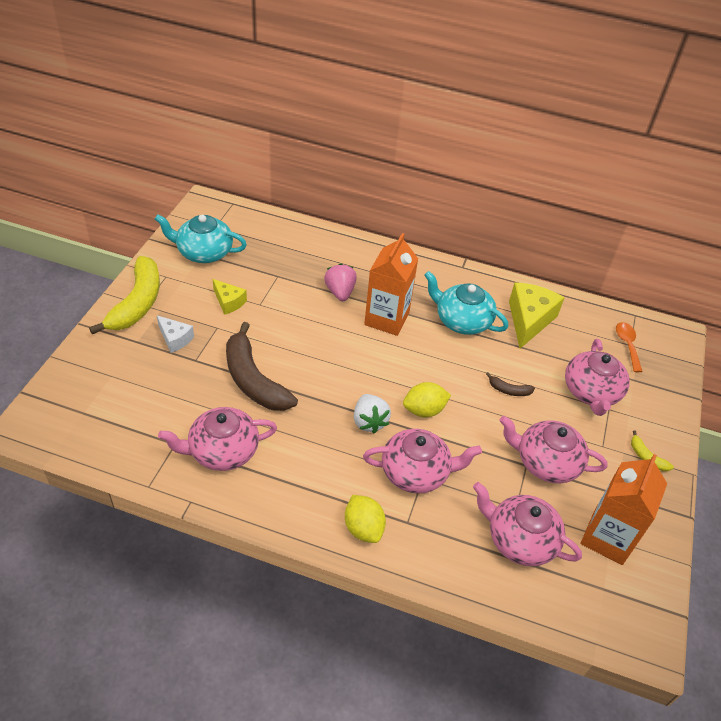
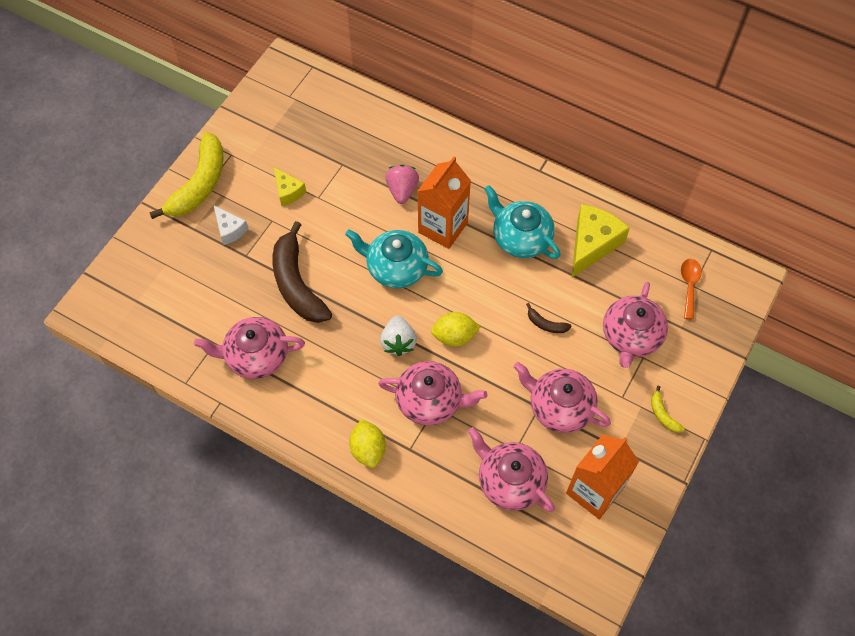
camera: 15 degrees right, 15 degrees up
(204, 252) = (273, 128): turquoise teapot -> turquoise teapot (396, 267)

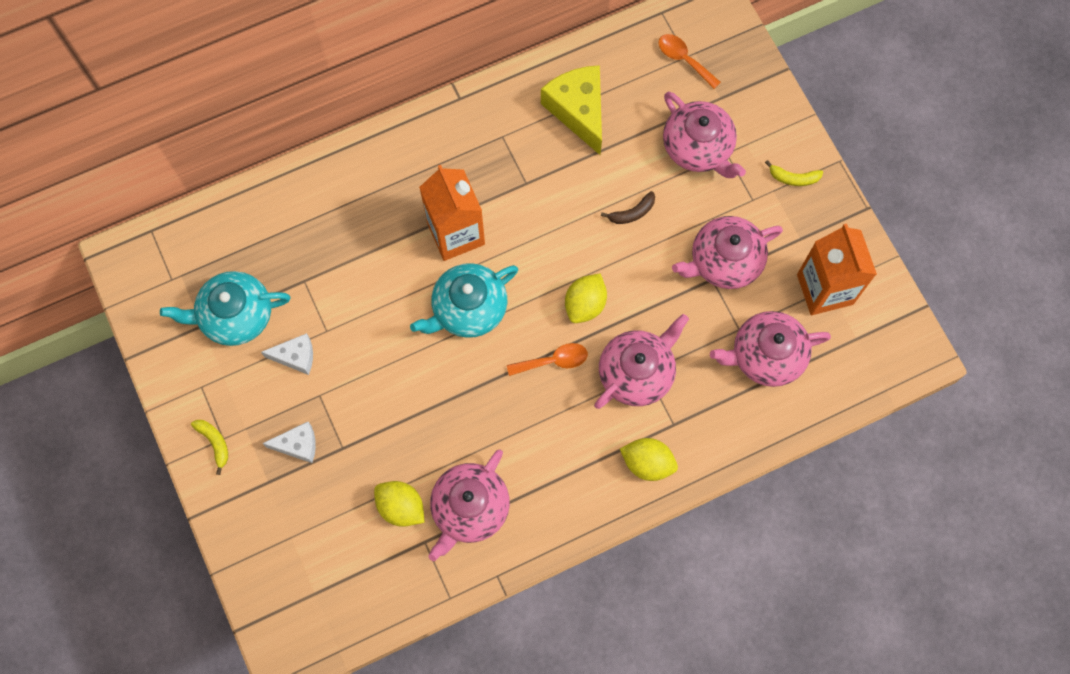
camera: 55 degrees left, 10 degrees up
(199, 184) = (214, 443): yellow banana -> yellow banana, size x0.42
(229, 314) = (401, 507): none -> yellow lemon
(288, 192) = (296, 357): yellow cheese -> white cheese
(297, 283) = (415, 416): brown banana -> none
(398, 342) = (553, 361): white strawberry -> orange spoon
(402, 190) = (382, 243): pink strawberry -> none
(520, 238) = (522, 169): turquoise teapot -> turquoise teapot (235, 315)

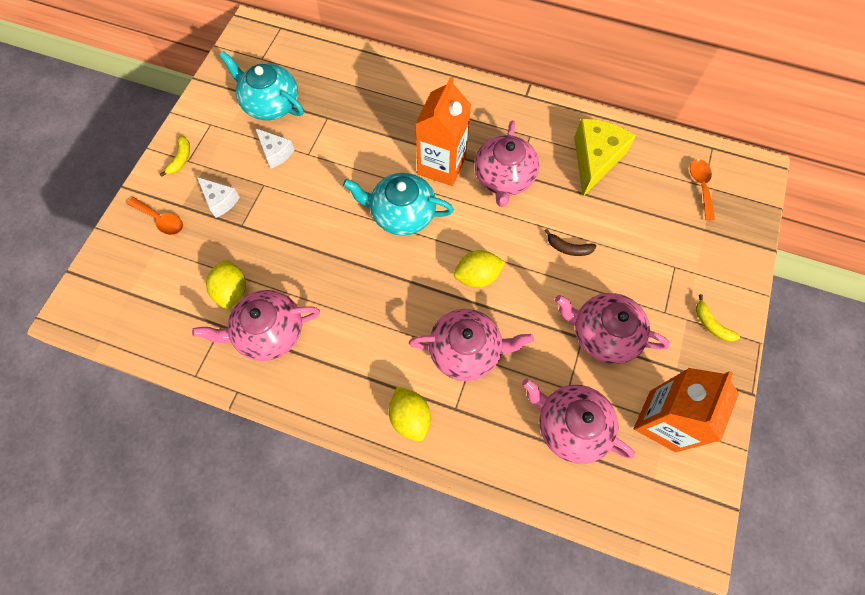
camera: 45 degrees right, 5 degrees down
(553, 361) = (419, 292): orange spoon -> orange spoon (161, 220)
(698, 147) = (657, 247): pink teapot -> pink teapot (504, 178)

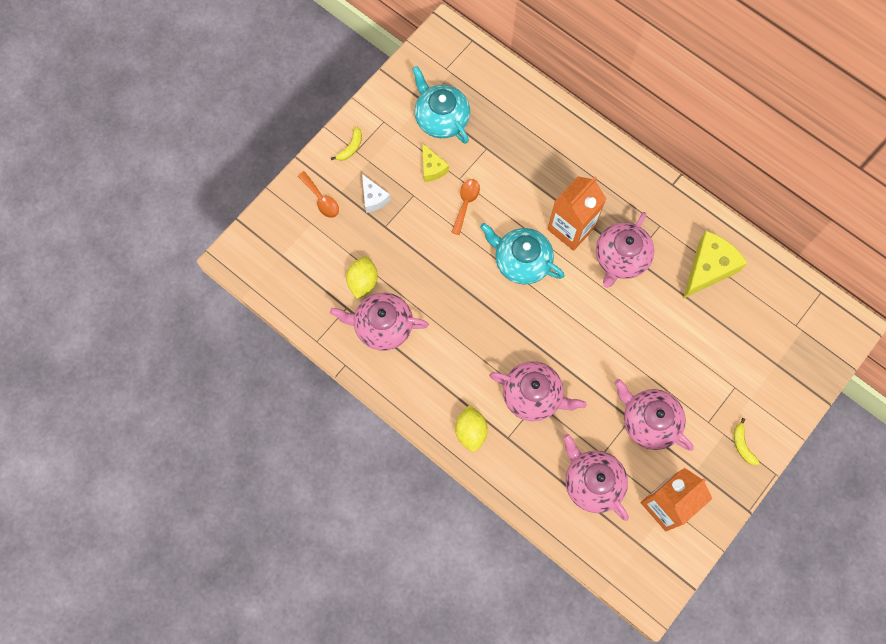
camera: 20 degrees right, 5 degrees up
(276, 153) = (432, 168): white cheese -> yellow cheese
(477, 276) = (565, 338): yellow lemon -> none
(568, 248) = (651, 340): brown banana -> none
(700, 186) = (792, 324): orange spoon -> orange spoon (466, 203)

